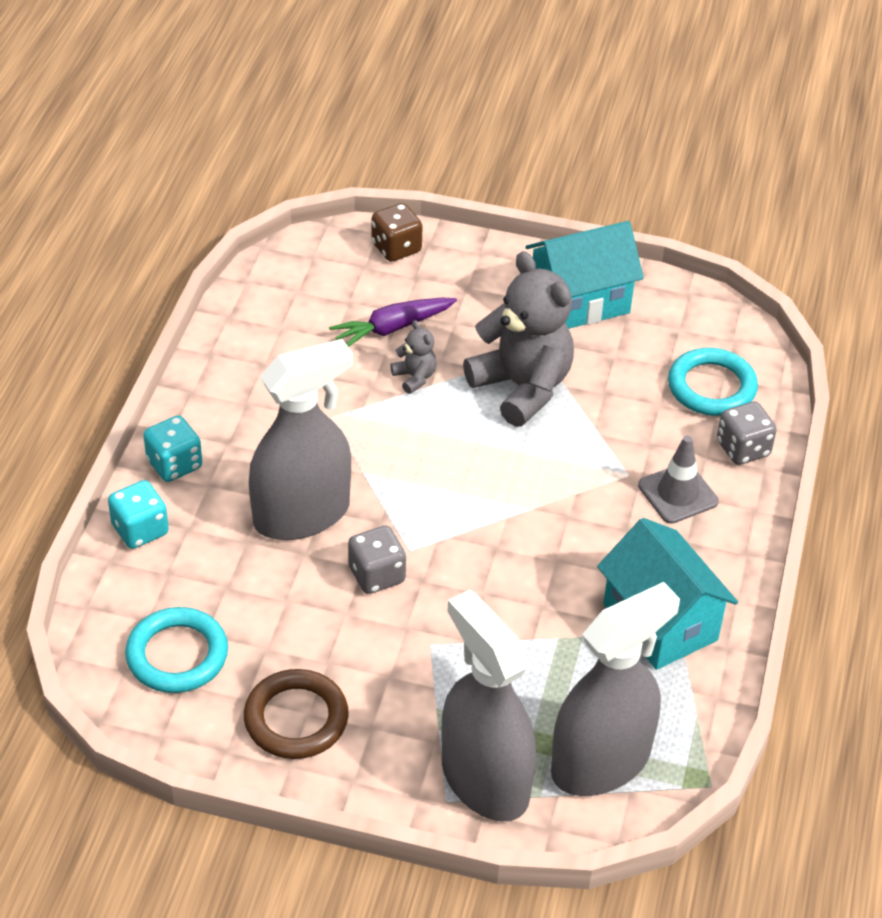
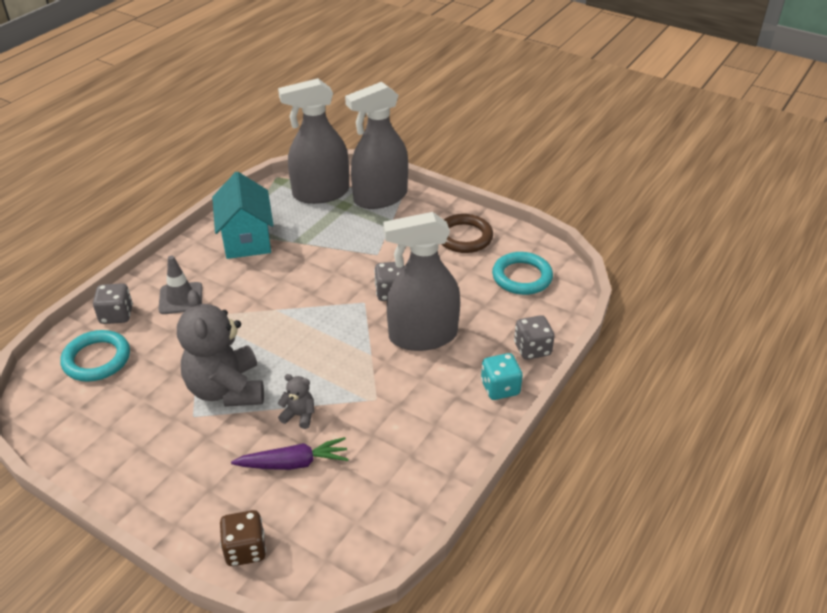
camera: 160 degrees left, 5 degrees down
(140, 530) = (532, 349): turquoise dice -> grey dice
(414, 377) = (299, 415): grey teddy bear -> grey teddy bear turned 120 degrees clockwise
(484, 780) = (380, 197): grey spray bottle -> grey spray bottle turned 75 degrees clockwise
(579, 301) = (130, 452): turquoise house -> none

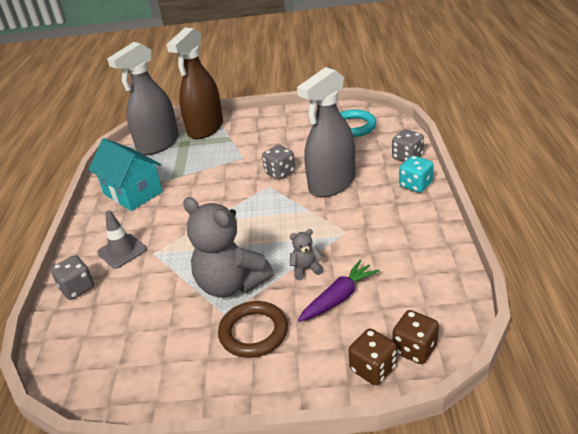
camera: 30 degrees left, 5 degrees down
(97, 359) = (95, 325): turquoise ring -> none
(297, 557) = (414, 349): none -> brown dice
(380, 197) = (205, 129): grey spray bottle -> brown spray bottle
(464, 237) = (290, 124): brown ring -> brown ring (253, 332)

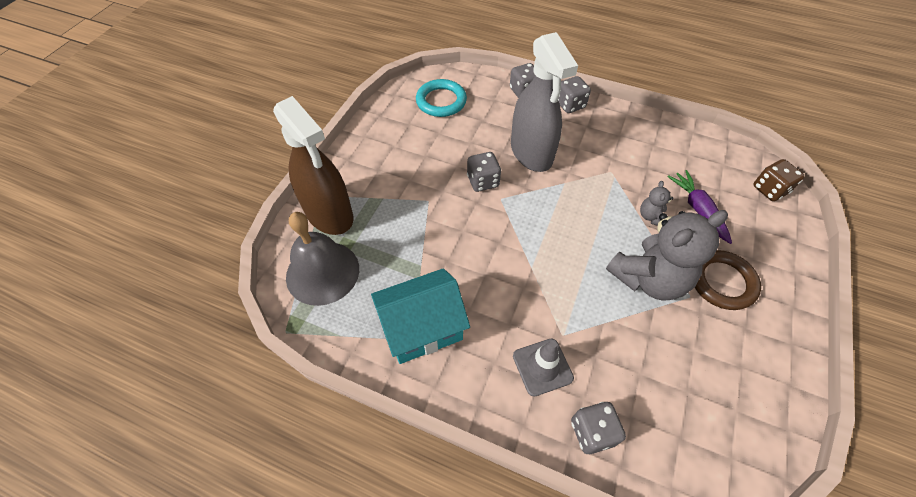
camera: 70 degrees left, 20 degrees up
(158, 144) = (322, 272): grey spray bottle -> grey bell
(373, 369) = (784, 220): brown dice -> none
(415, 185) = (570, 105): turquoise dice -> grey dice

